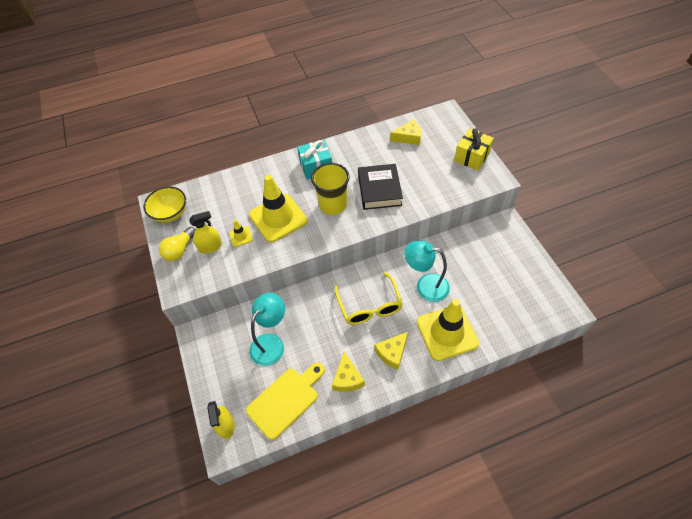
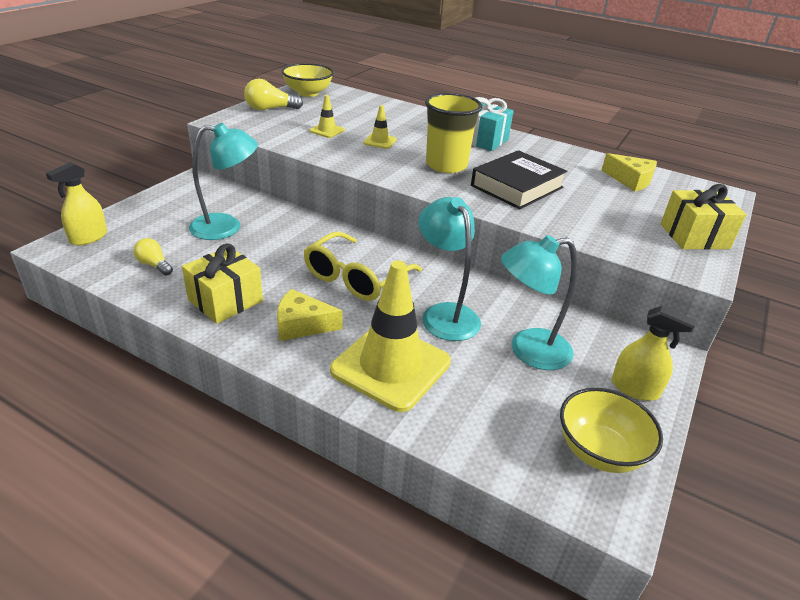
camera: 45 degrees right, 20 degrees down
(210, 247) = (293, 121): yellow spray bottle -> yellow spray bottle (635, 388)
(278, 218) = (380, 141): yellow traffic cone -> yellow traffic cone, size x0.43
(286, 400) = (154, 265): yellow cutting board -> yellow light bulb
(347, 378) = (225, 300): yellow cheese -> yellow gift
(472, 271) = (528, 351): none -> turquoise lamp
(540, 291) = (599, 451): none -> yellow bowl

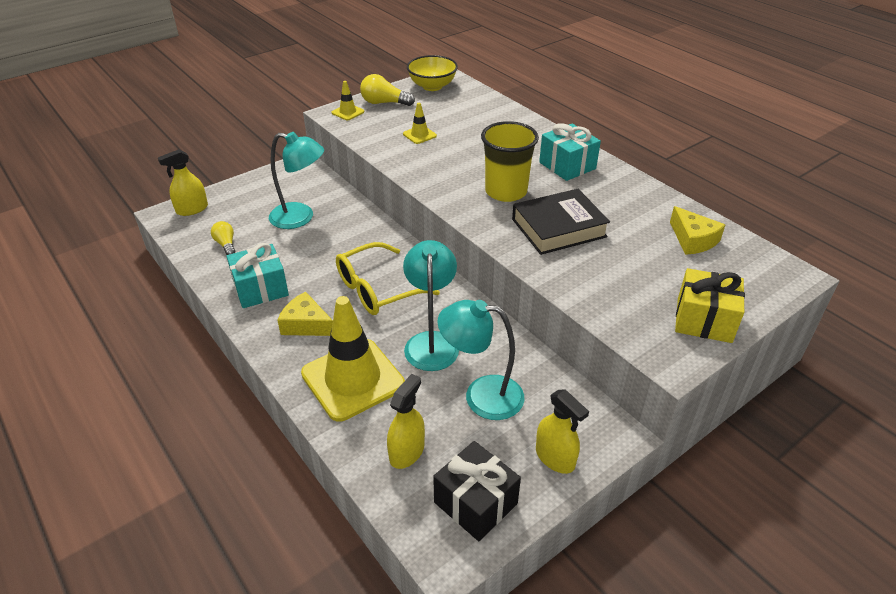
camera: 25 degrees right, 5 degrees up
(225, 300) = (260, 289): yellow gift -> turquoise gift
(380, 141) = (461, 154): yellow traffic cone -> yellow traffic cone (348, 112)
(497, 422) = (407, 452): none -> yellow spray bottle
(599, 451) = (475, 503): yellow bowl -> black gift

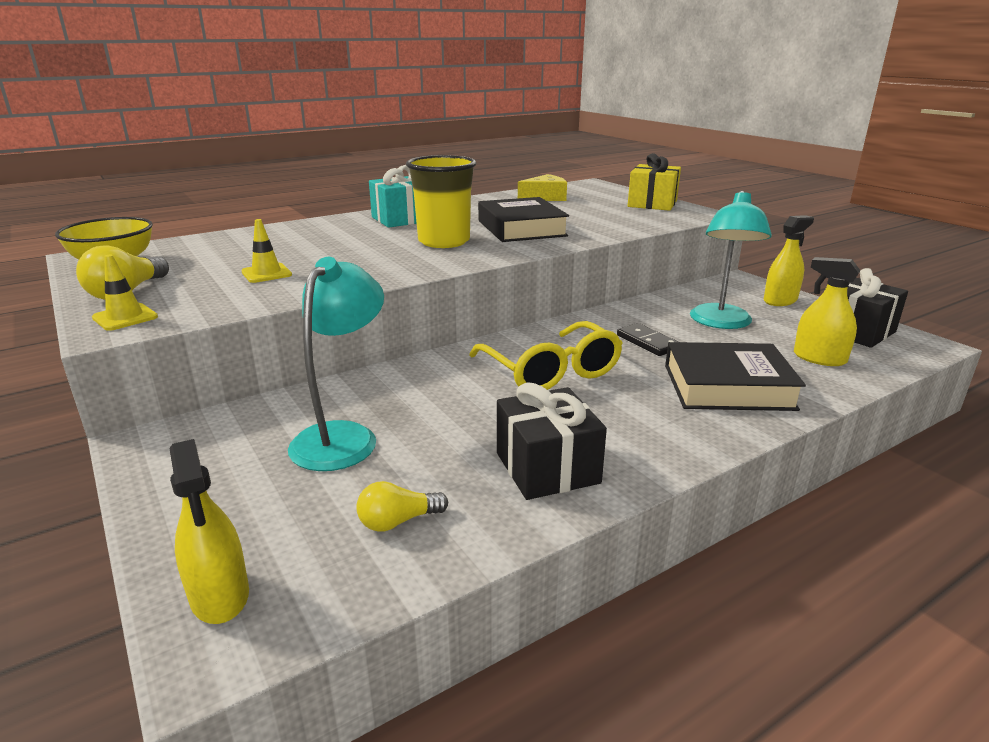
camera: 85 degrees left, 15 degrees down
(260, 289) = (547, 468): turquoise gift -> black gift
(306, 324) = (632, 422): yellow cheese -> none
(353, 379) = (728, 387): yellow traffic cone -> black book
(431, 342) = (647, 342): turquoise lamp -> black domino

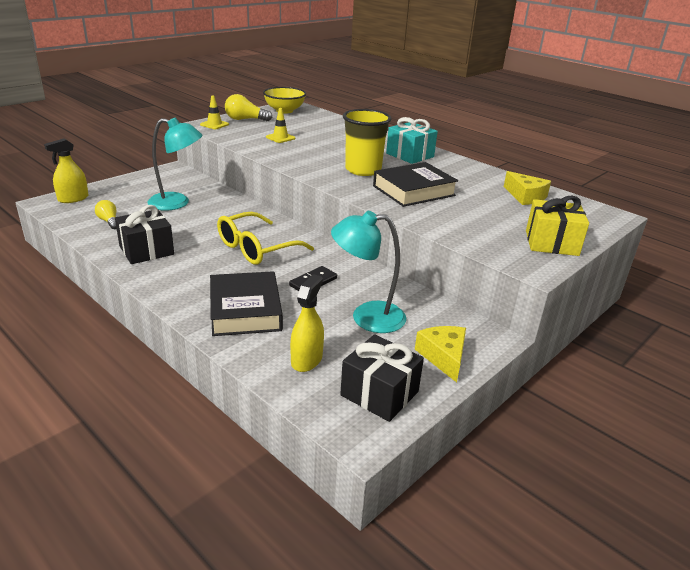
camera: 75 degrees right, 5 degrees up
(780, 300) = (443, 357): yellow spray bottle -> yellow cheese

